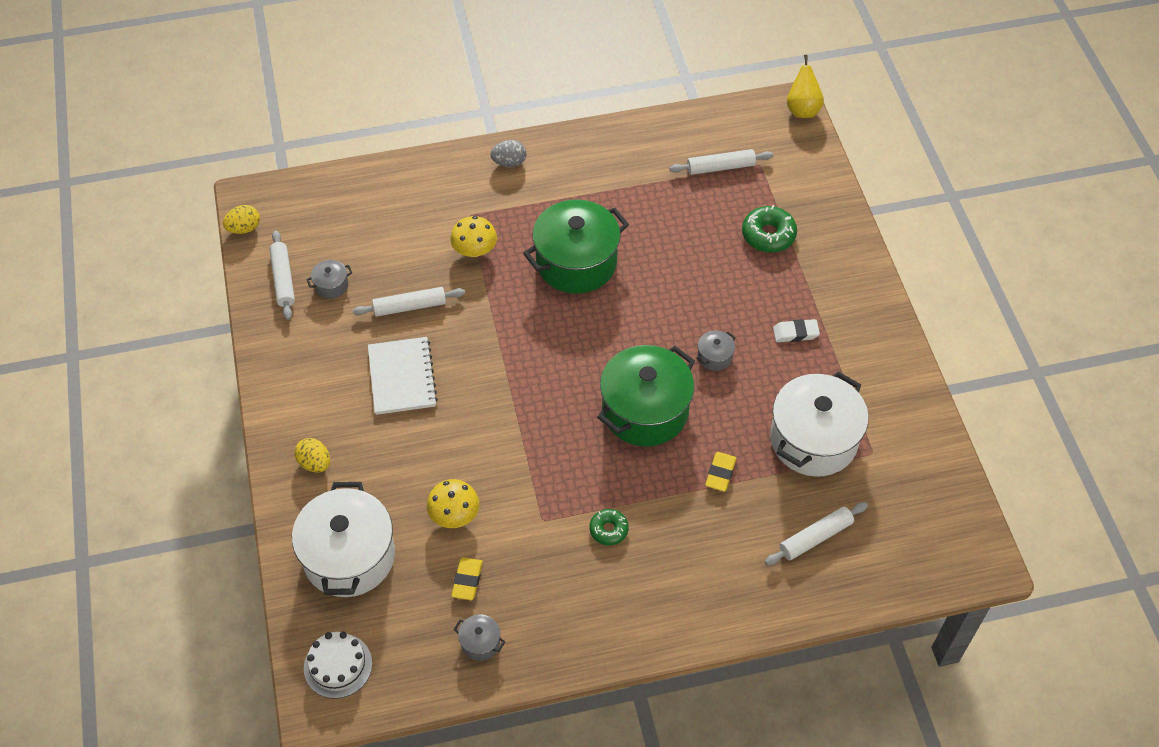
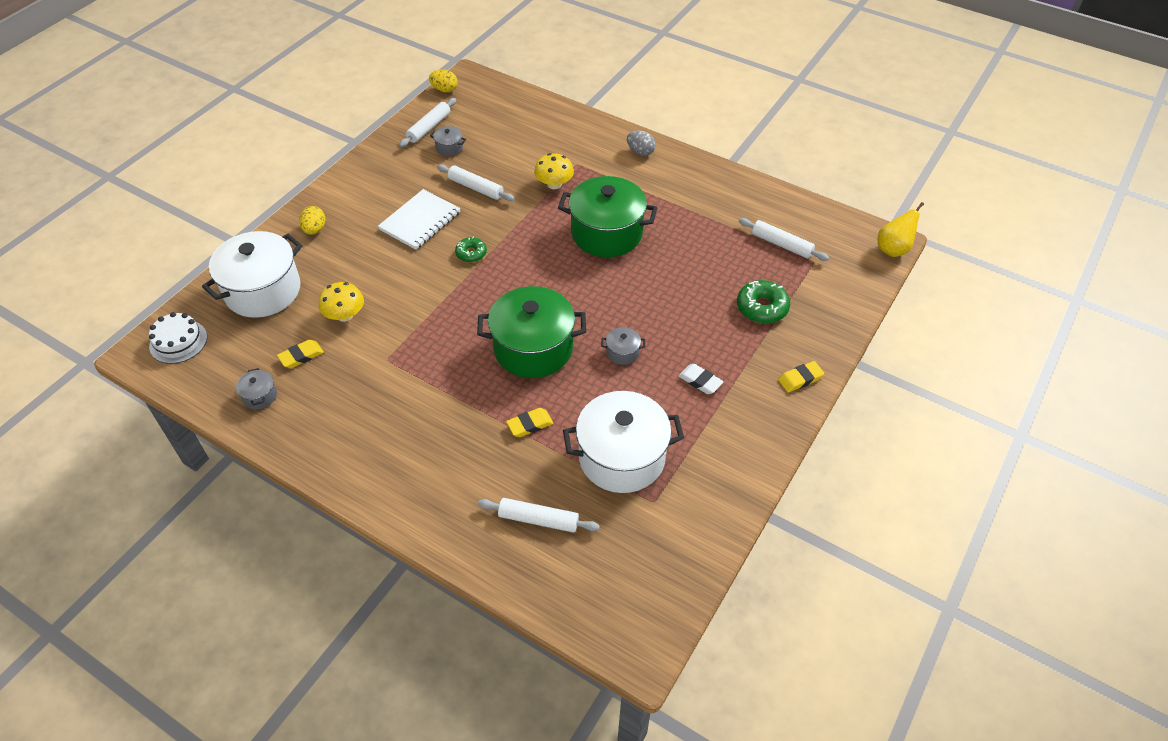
camera: 45 degrees right, 5 degrees down
(608, 530) = (416, 398): green donut -> green donut (471, 253)
(858, 273) = (800, 379): none -> yellow eraser

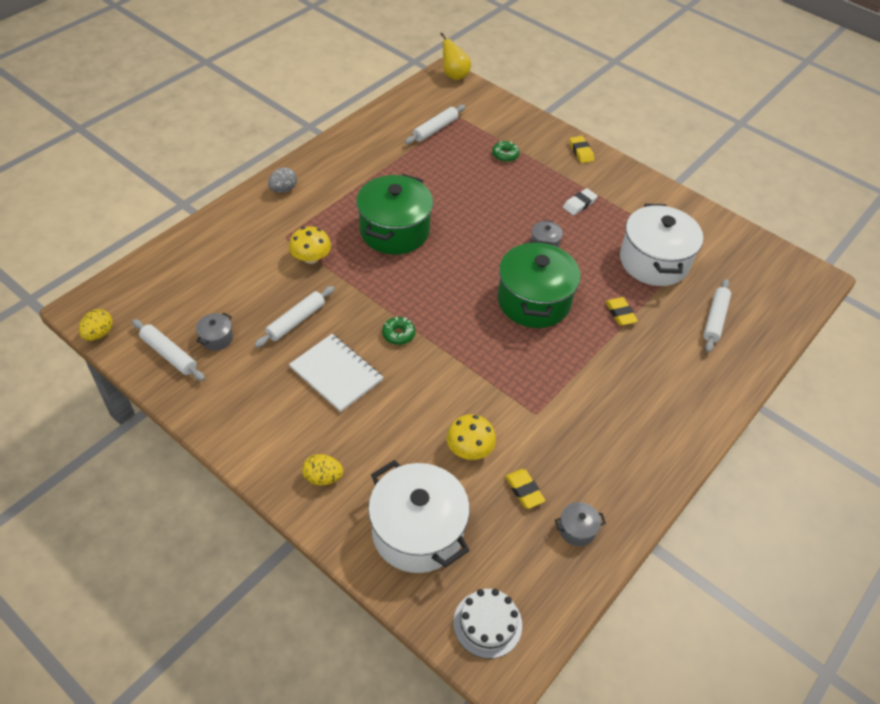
camera: 85 degrees left, 0 degrees up
(762, 307) = (505, 155): green donut -> green donut, size x0.63

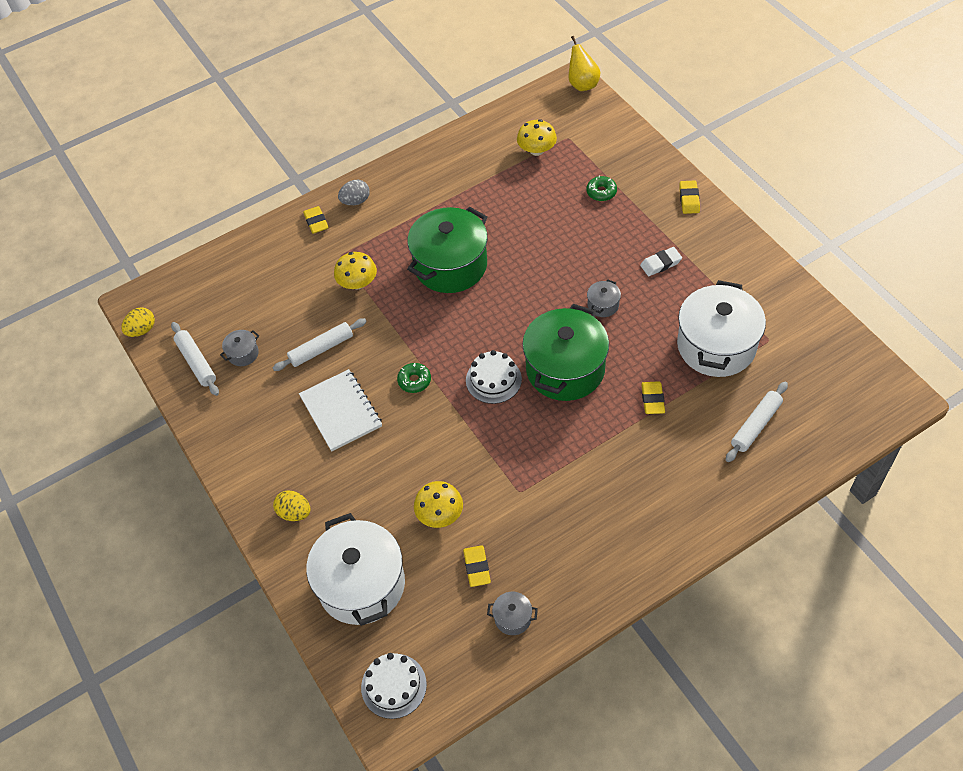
camera: 25 degrees right, 5 degrees up
(251, 212) = (316, 222): none -> yellow eraser
(435, 129) = (537, 150): white rolling pin -> yellow mushroom
(472, 321) = (493, 380): none -> white cake

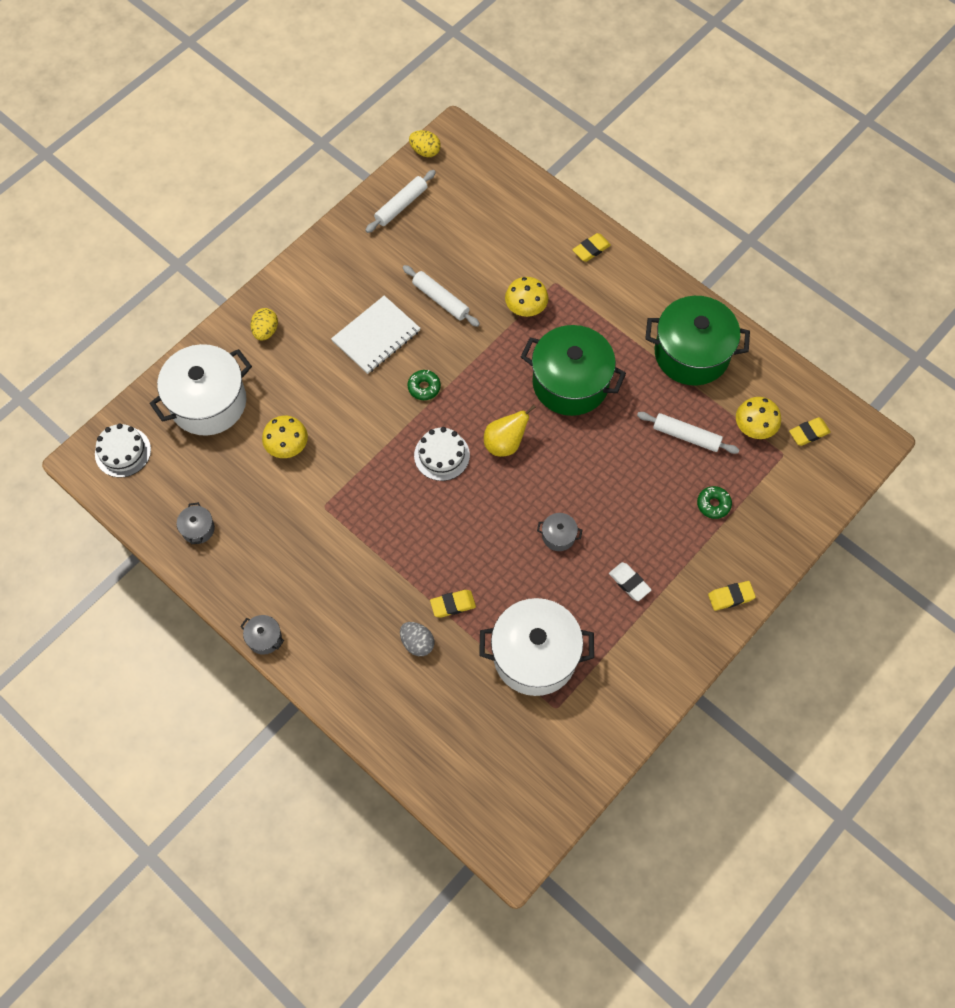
camera: 70 degrees right, 10 degrees up
(243, 354) = (419, 238): grey pot -> grey pot (264, 638)
(355, 201) = (628, 275): grey egg -> grey egg (417, 643)
(477, 567) = (241, 489): yellow eraser -> yellow eraser (808, 433)
(565, 369) = (470, 516): green pot -> green pot (691, 353)
(582, 84) = (873, 452): yellow pear -> yellow pear (505, 443)
(755, 425) = (445, 708): white rolling pin -> white rolling pin (686, 436)

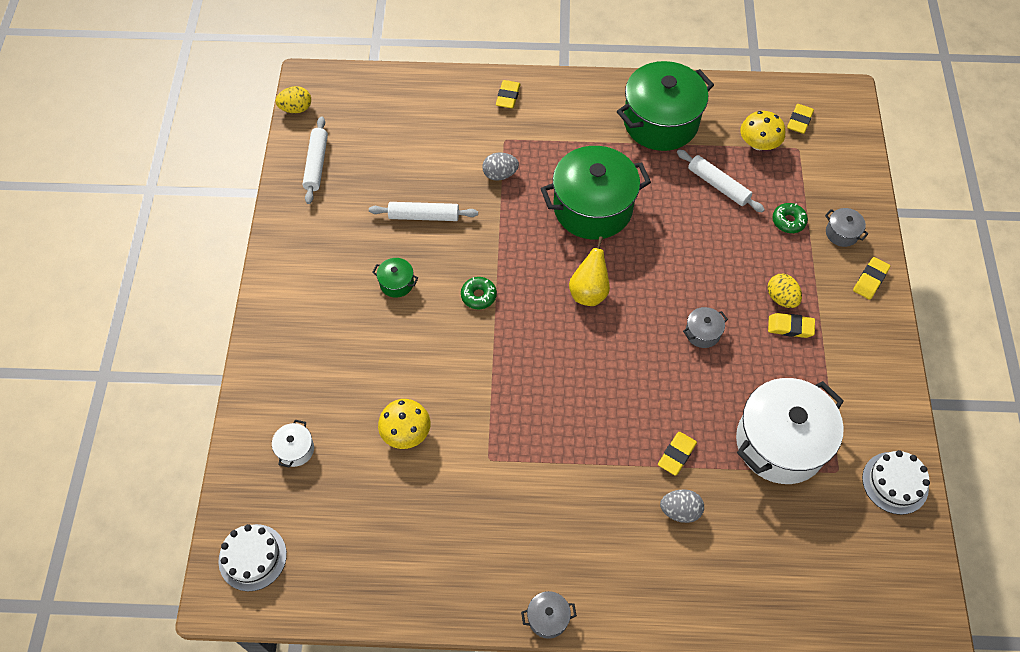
camera: 40 degrees left, 5 degrees down
(198, 529) = (393, 570): grey pot -> grey pot (841, 233)
(208, 402) = (295, 449): white pot -> white pot, size x0.41
(266, 331) = (292, 348): yellow egg -> yellow egg (781, 298)
(376, 336) = (396, 283): white notebook -> green pot
(441, 455) = (547, 340): white cake -> white cake (895, 483)
(526, 307) = (500, 174): yellow mushroom -> grey egg
(629, 583) = (790, 327): white eraser -> yellow eraser
(686, 436) = (718, 185): white rolling pin -> white rolling pin turned 60 degrees clockwise

